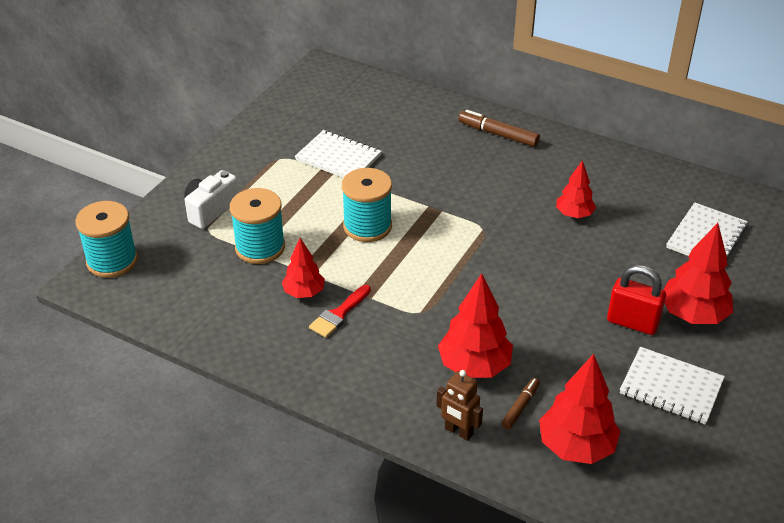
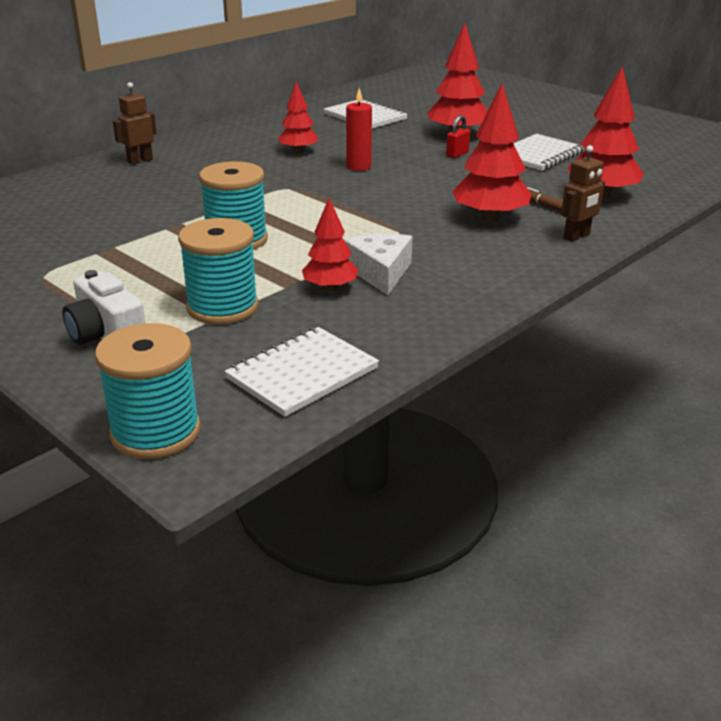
camera: 75 degrees left, 10 degrees down
(338, 157) = (86, 240): white notebook -> white notebook (302, 373)
(339, 314) = (380, 272): red brush -> white cheese
(498, 134) = (140, 161): brown marker -> brown robot
(557, 260) = (358, 167): none -> red candle
(632, 322) = (457, 154): red padlock -> red padlock, size x0.56

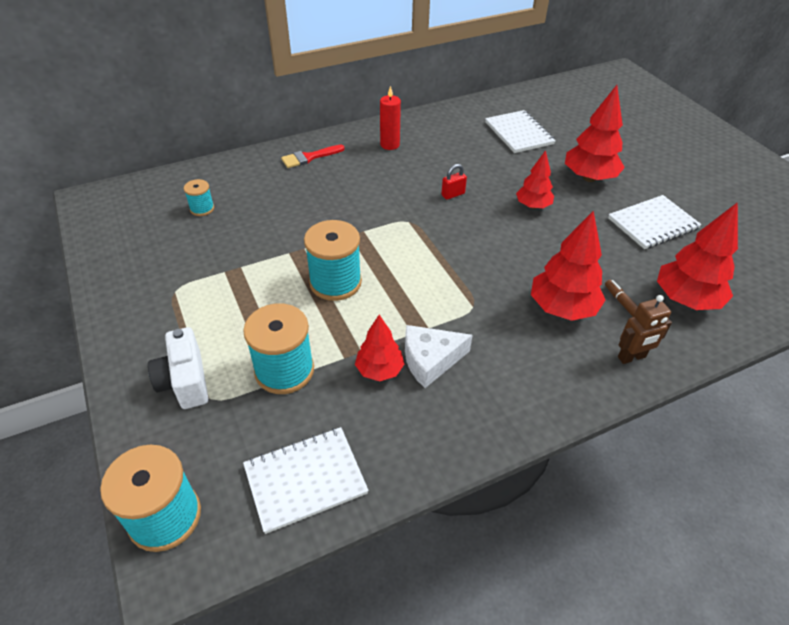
camera: 20 degrees right, 15 degrees up
(32, 214) = (202, 209): none -> turquoise spool
(140, 161) = (309, 157): brown robot -> red brush
(298, 151) = (439, 171): red tree -> red tree (533, 206)
(358, 167) = (480, 205): red candle -> red candle (390, 145)
(380, 272) = (430, 360): white cheese -> white cheese turned 120 degrees counterclockwise
(457, 154) = (576, 206): red padlock -> red padlock (453, 194)

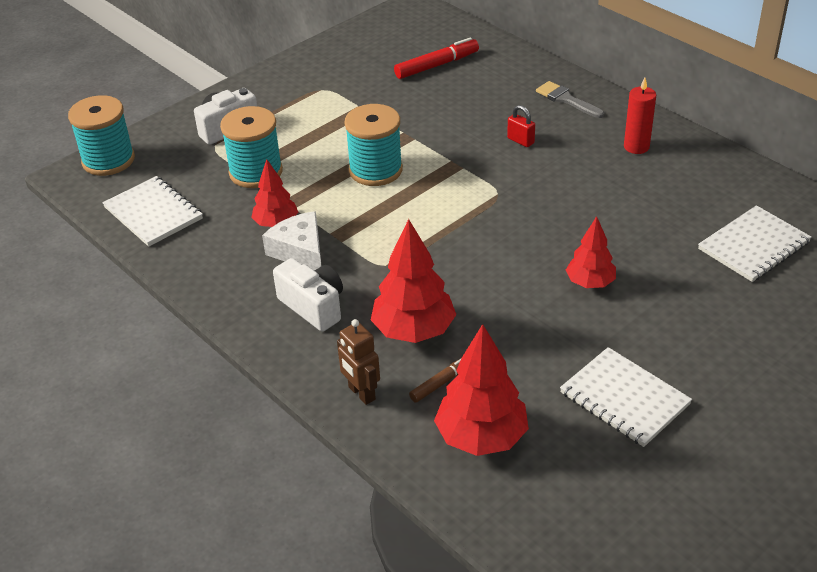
camera: 75 degrees right, 5 degrees down
(202, 209) = (437, 65): turquoise spool -> red marker
(309, 157) = (566, 99): red brush -> grey brush
(453, 194) = (569, 215): red padlock -> red padlock (520, 141)
(513, 366) = (313, 306): none -> white camera
(589, 178) = (692, 326): red tree -> none

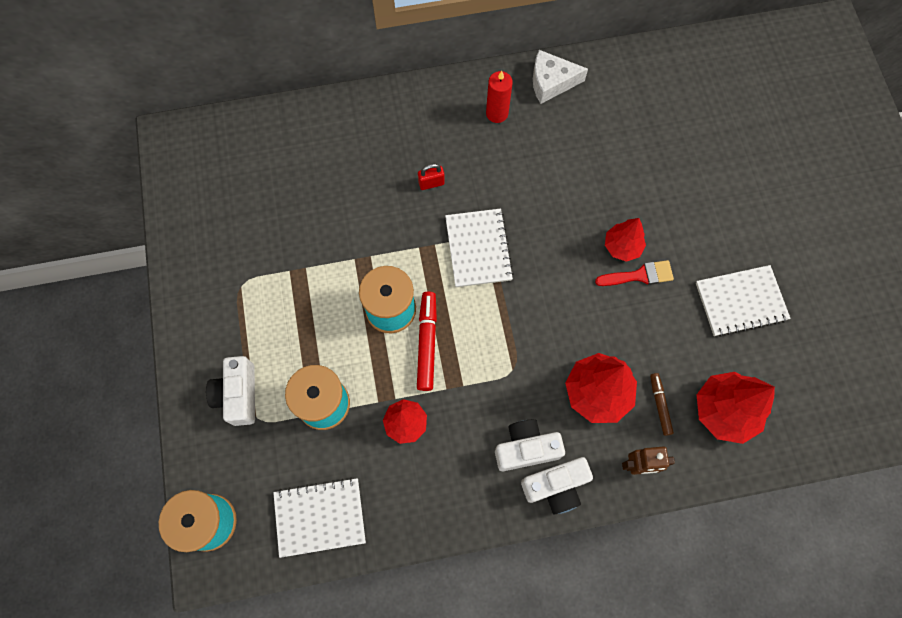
camera: 60 degrees left, 30 degrees up
(290, 343) = (555, 487): none -> white camera
(300, 251) = (453, 423): white cheese -> white cheese (551, 82)
(437, 65) = (279, 176): red marker -> red marker (427, 343)
(566, 99) = (403, 117): grey brush -> none
(571, 308) = (639, 275): none -> red brush
(753, 246) = (651, 123): white notebook -> white notebook (478, 249)

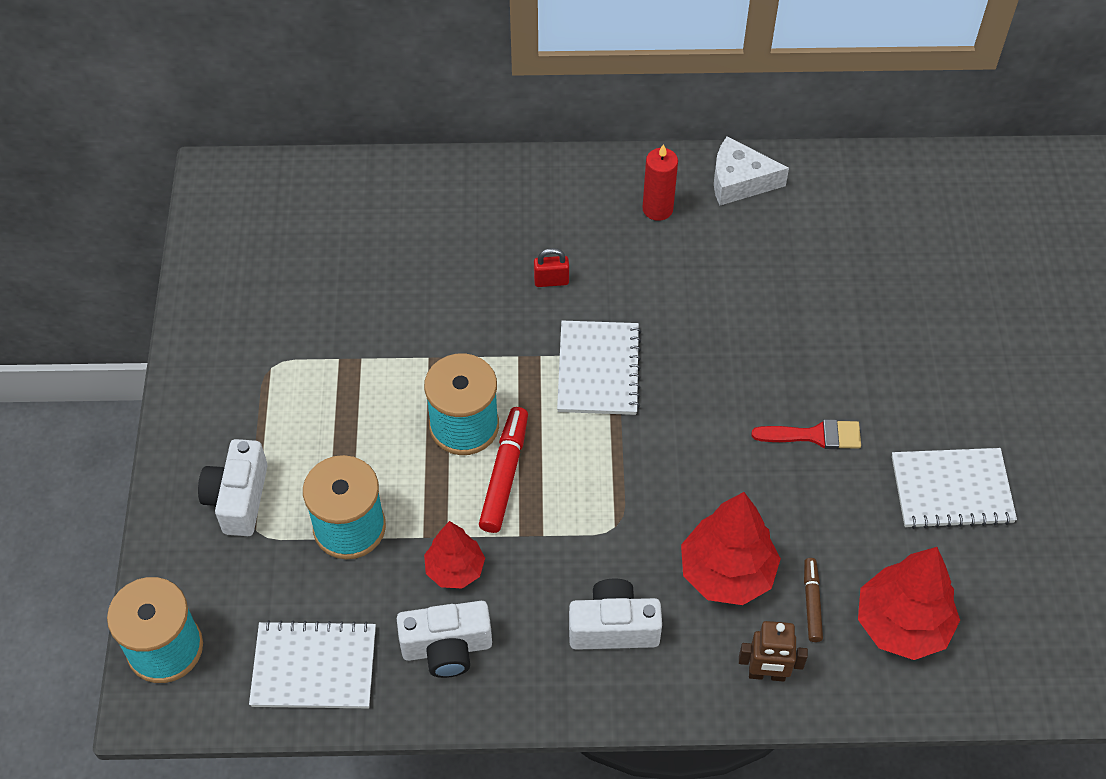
camera: 10 degrees right, 15 degrees down
(555, 487) = (645, 682): white camera -> white camera (447, 648)
(622, 246) = (797, 396): red tree -> none

